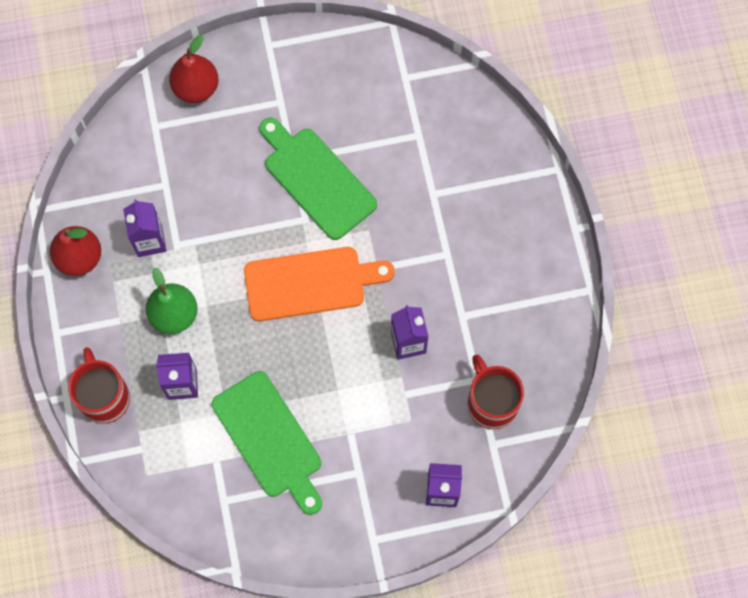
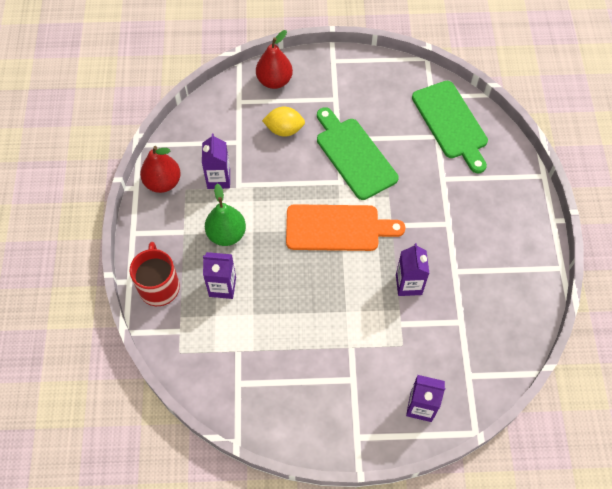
camera: 10 degrees right, 10 degrees down
(221, 158) = (284, 130): none -> yellow lemon
(270, 439) = (285, 341): green cutting board -> green cutting board (451, 123)
(491, 402) = (471, 342): red mug -> none

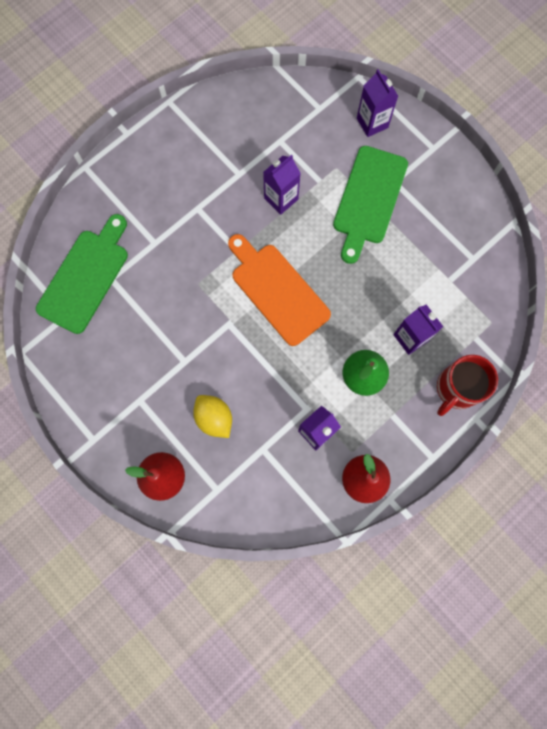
camera: 130 degrees left, 15 degrees up
(353, 155) = (191, 334): green cutting board -> green cutting board (369, 199)

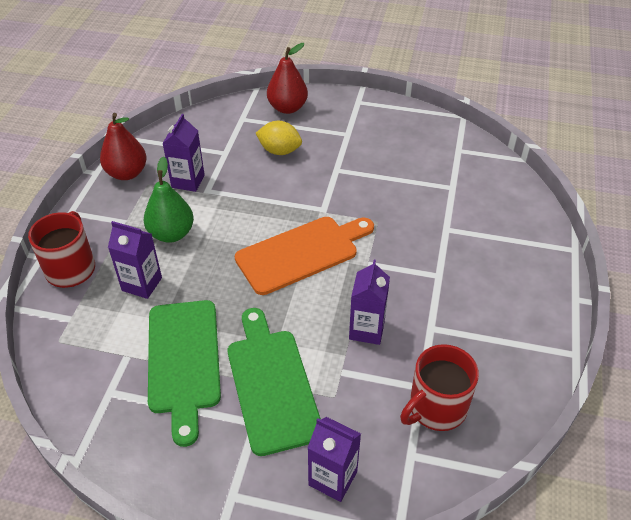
camera: 145 degrees right, 30 degrees down
(85, 277) = (473, 178): green cutting board -> green cutting board (184, 361)
(277, 291) = (301, 253): orange cutting board -> orange cutting board turned 45 degrees counterclockwise
(282, 123) = (436, 408): none -> red mug

